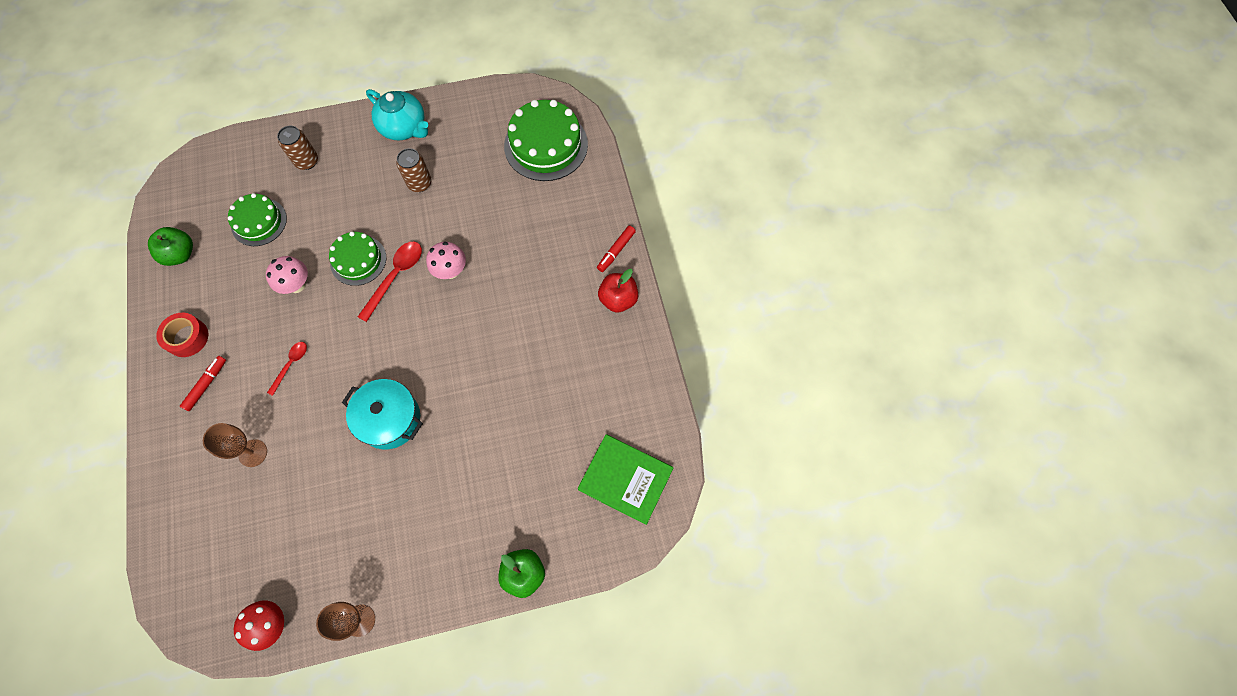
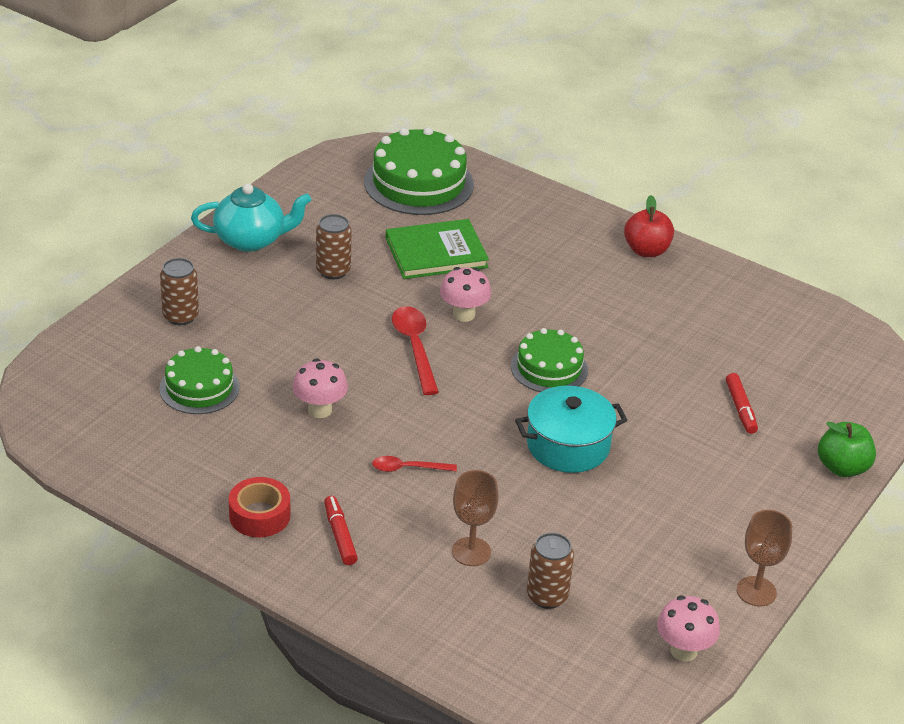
camera: 45 degrees left, 30 degrees down
(180, 254) = (145, 460): green apple -> none
(252, 519) = (547, 596): none -> brown can
(272, 624) = (683, 650): red mushroom -> pink mushroom
(291, 365) = (408, 468): red spoon -> red spoon turned 75 degrees counterclockwise
(358, 260) = (357, 357): green cake -> green cake (549, 368)
(616, 251) = (595, 220): red marker -> red marker (740, 408)
(625, 479) = (829, 358): green book -> green book (436, 253)

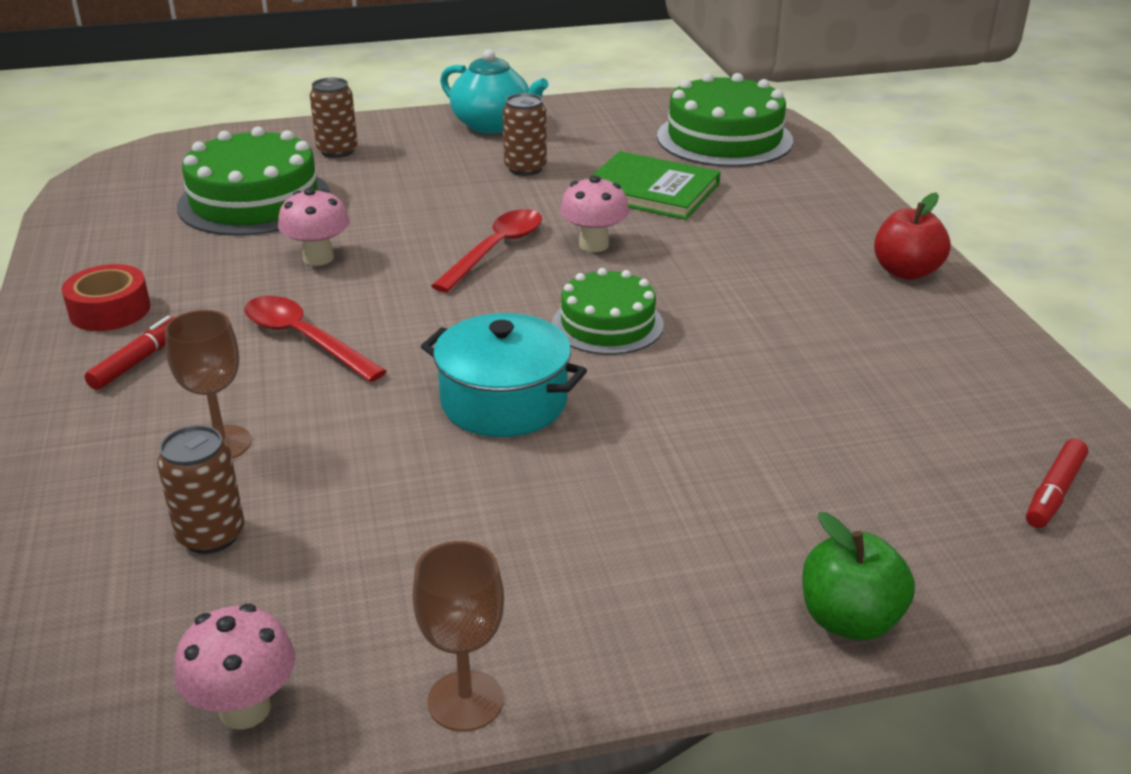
camera: 45 degrees right, 5 degrees down
(199, 388) = (254, 201): green cake -> green cake, size x1.61
(408, 468) = (304, 339): red spoon -> red spoon, size x1.66
(740, 408) = (792, 471): red marker -> red marker (1054, 492)

